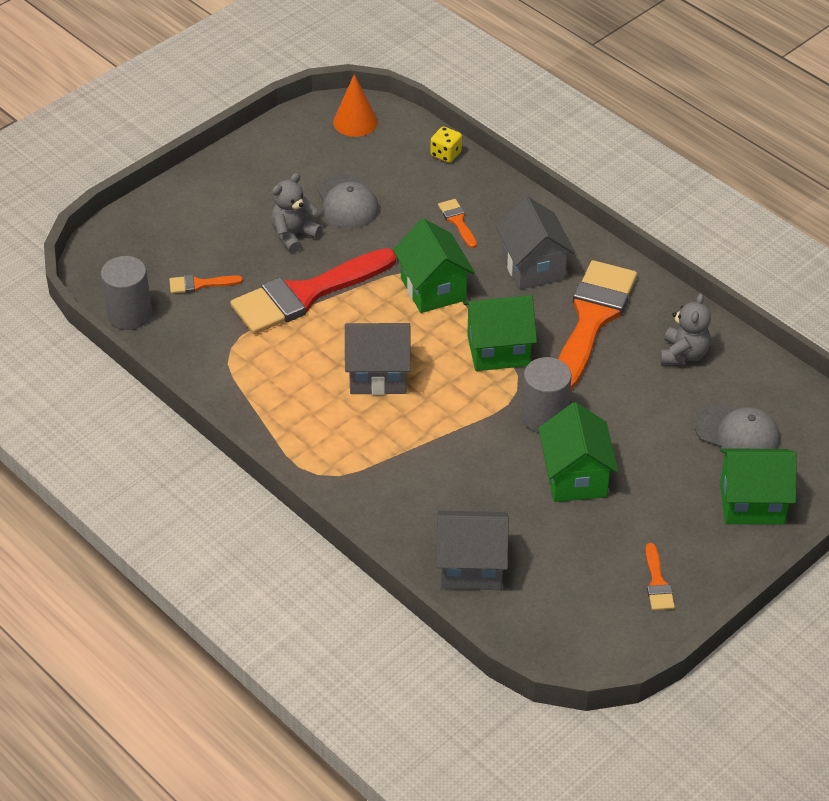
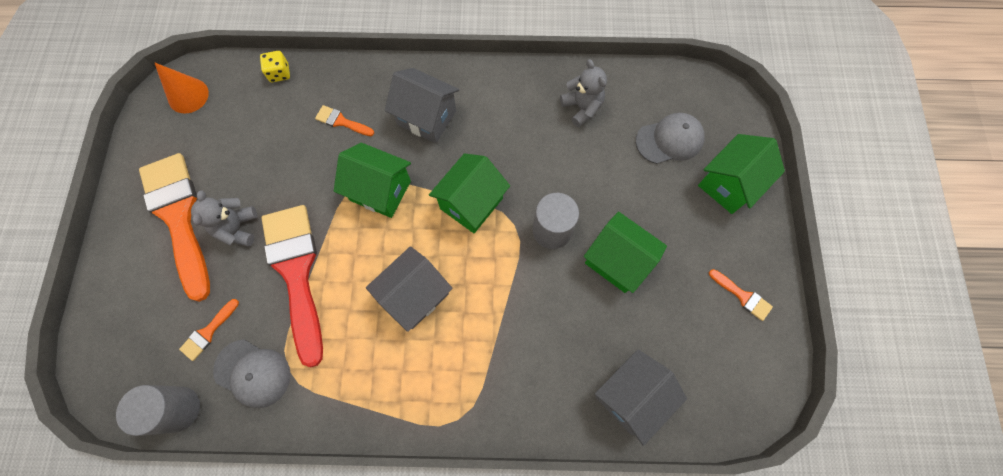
camera: 45 degrees left, 25 degrees up
(305, 294) = (296, 272): red brush -> red brush turned 150 degrees clockwise
(347, 202) = (249, 168): grey cap -> grey cap (253, 373)
(592, 319) = (503, 127): orange brush -> orange brush (179, 216)

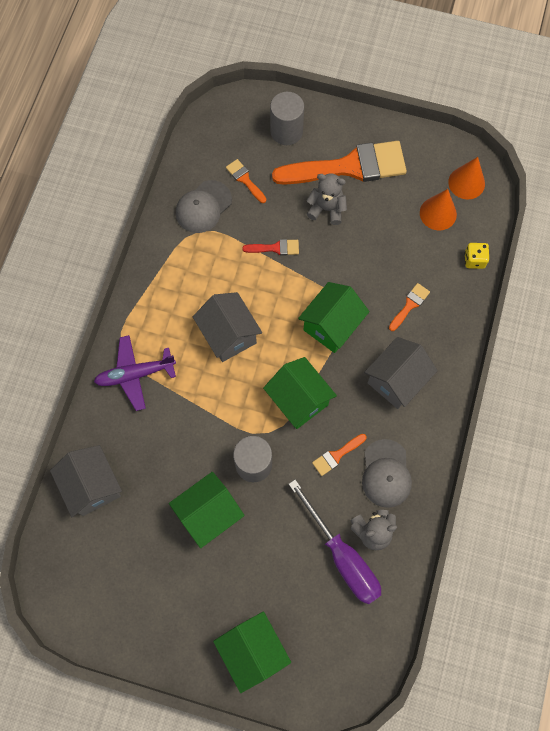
camera: 105 degrees right, 0 degrees up
(178, 409) = (193, 155): grey cylinder -> grey cylinder (286, 131)
(229, 115) = (438, 213): none -> orange cone
(296, 272) = (275, 248): red brush -> red brush, size x0.41
(488, 390) = (135, 374): none -> purple plane
(614, 128) = (342, 556): none -> purple screwdriver
(669, 140) = (315, 608): grey cap -> grey cap (386, 473)
(742, 296) = (143, 618): orange brush -> orange brush (336, 455)

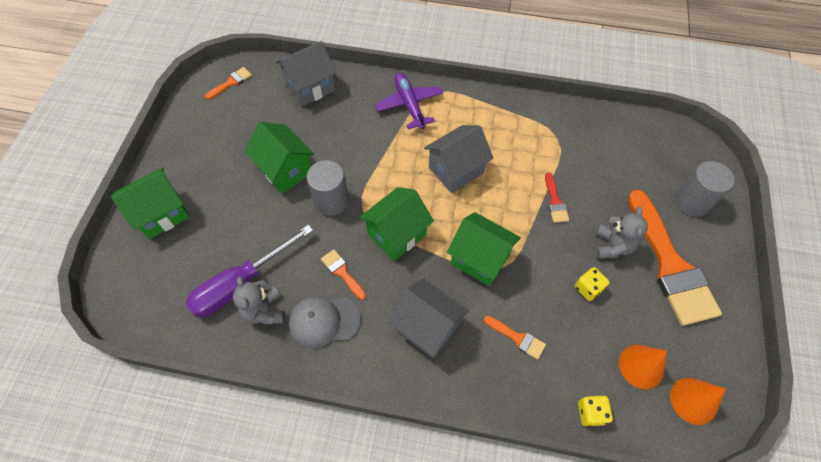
camera: 85 degrees right, 10 degrees down
(203, 207) = (583, 138): grey cap -> none
(245, 179) = (623, 169): orange brush -> orange brush (231, 82)
(367, 238) = (588, 288): none -> yellow dice

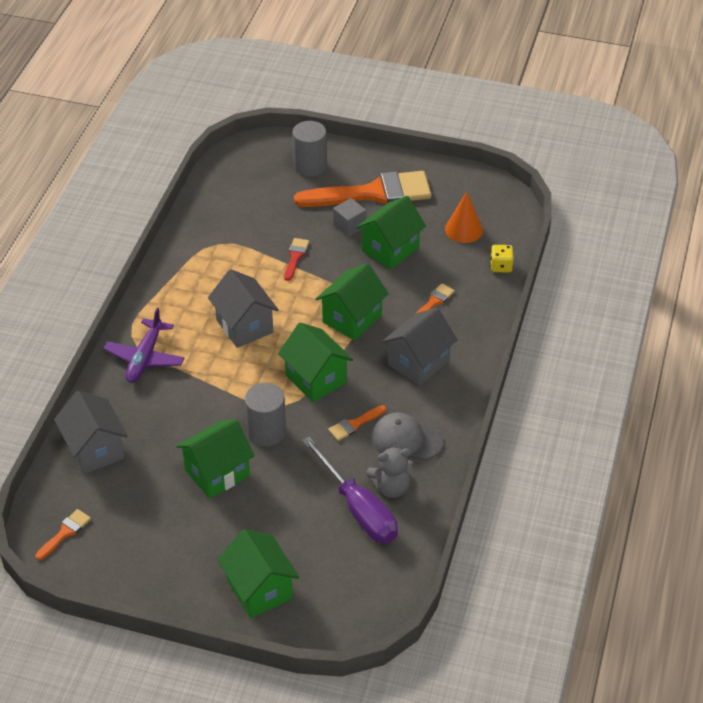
camera: 85 degrees left, 15 degrees down
(231, 82) = (65, 533): orange brush -> orange brush turned 75 degrees clockwise
(324, 321) = (406, 439): grey cap -> grey cap turned 105 degrees clockwise
(409, 105) = (145, 358): purple plane -> purple plane turned 60 degrees counterclockwise
(555, 202) = (295, 257): red brush -> red brush turned 75 degrees counterclockwise
(588, 288) = (390, 249): yellow dice -> green house
(612, 246) = (349, 226): grey teddy bear -> grey cube
(693, 400) = (493, 205): orange cone -> none

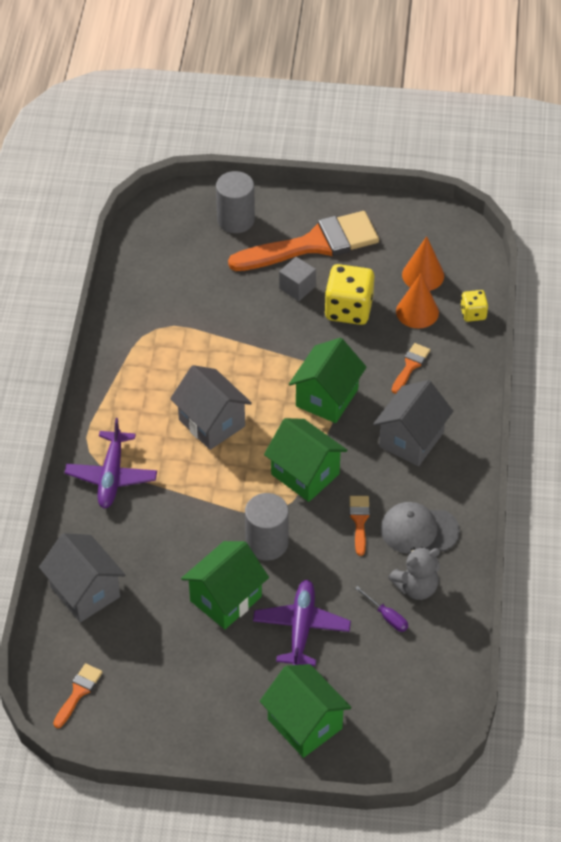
camera: 10 degrees left, 5 degrees up
(278, 507) = (301, 627): none -> purple plane
(295, 257) = (247, 332): red brush -> none
(354, 424) = (359, 521): orange brush -> orange brush turned 135 degrees clockwise
(358, 509) = (387, 617): purple screwdriver -> purple screwdriver, size x0.42
(390, 249) = (348, 309): green house -> yellow dice
(451, 258) = (417, 312): none -> orange cone

